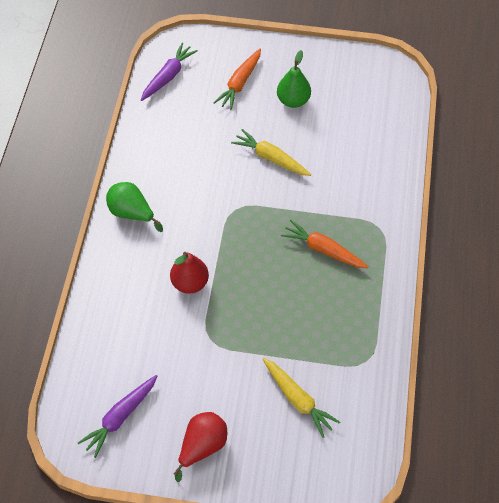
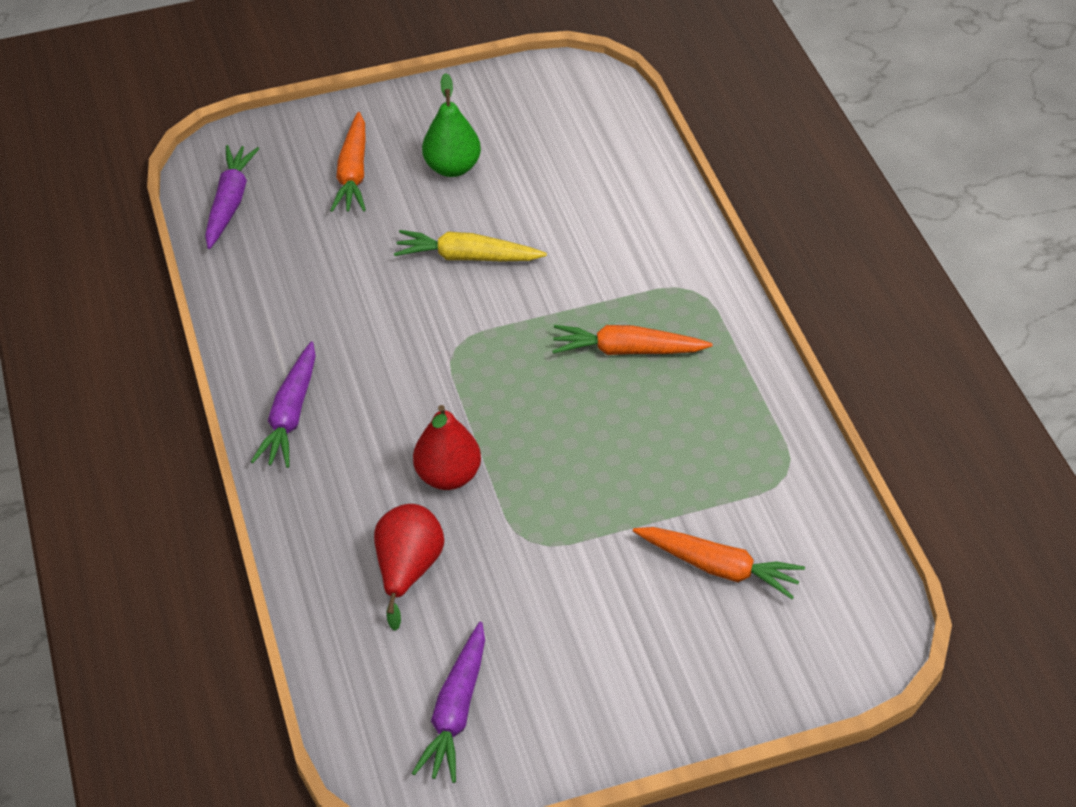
camera: 25 degrees left, 10 degrees down
(131, 213) = (290, 415): green pear -> purple carrot
(202, 446) = (613, 695): red pear -> red pear (408, 570)
(298, 399) = (719, 567): yellow carrot -> orange carrot

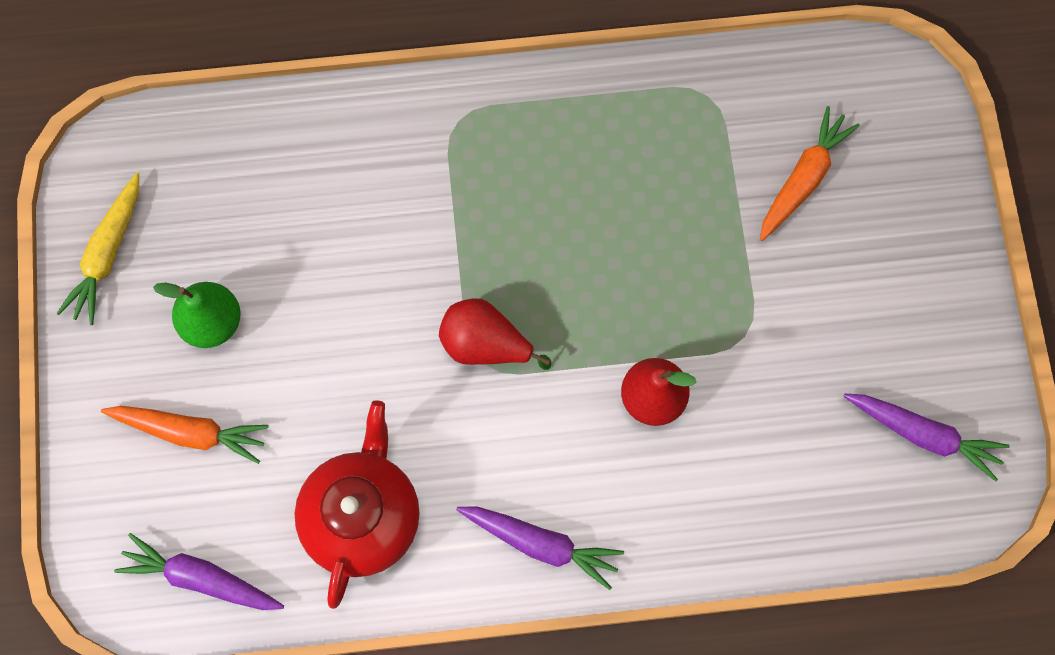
camera: 80 degrees left, 25 degrees up
(298, 291) = (363, 516): none -> red teapot
(408, 570) = (760, 453): red pear -> red pear (485, 344)
(467, 257) = (356, 330): yellow carrot -> yellow carrot (107, 254)
(627, 350) = (526, 199): orange carrot -> none

